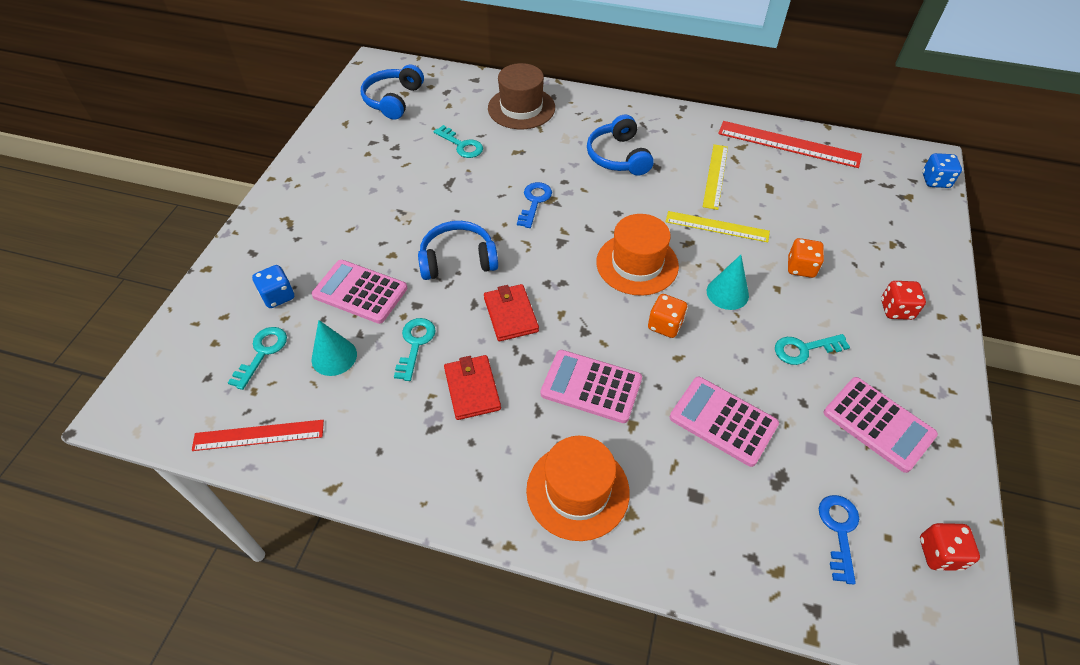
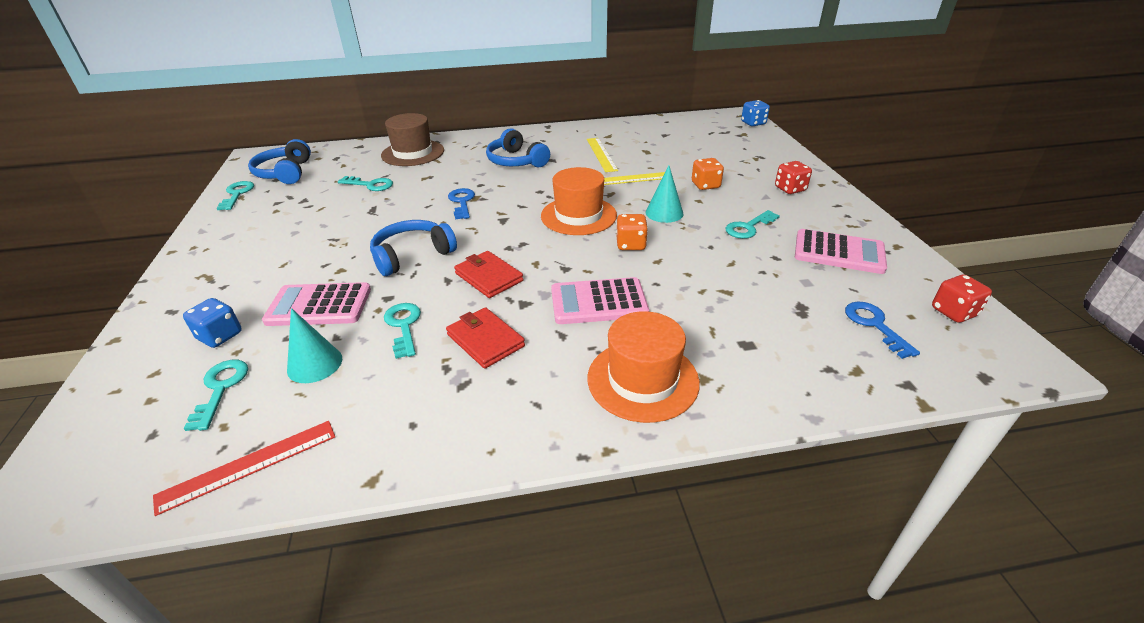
camera: 25 degrees left, 15 degrees down
(343, 118) = (237, 194): none -> turquoise key
(723, 421) = (726, 288): pink calculator -> none
(788, 144) = (641, 128): red ruler -> none

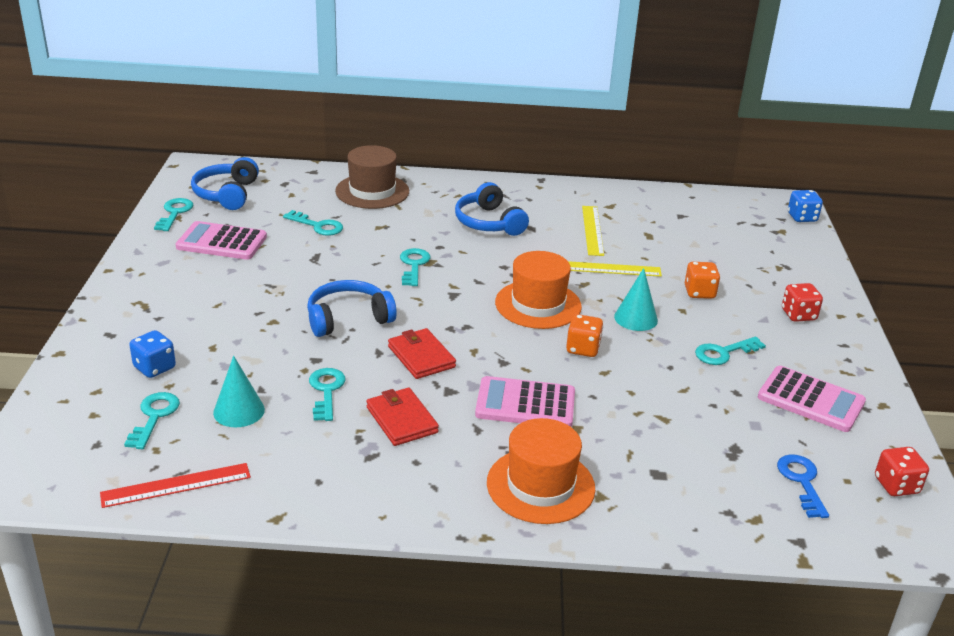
camera: 10 degrees right, 5 degrees down
(319, 305) = (248, 355): pink calculator -> pink calculator (222, 242)
(462, 202) = (414, 265): blue key -> turquoise key

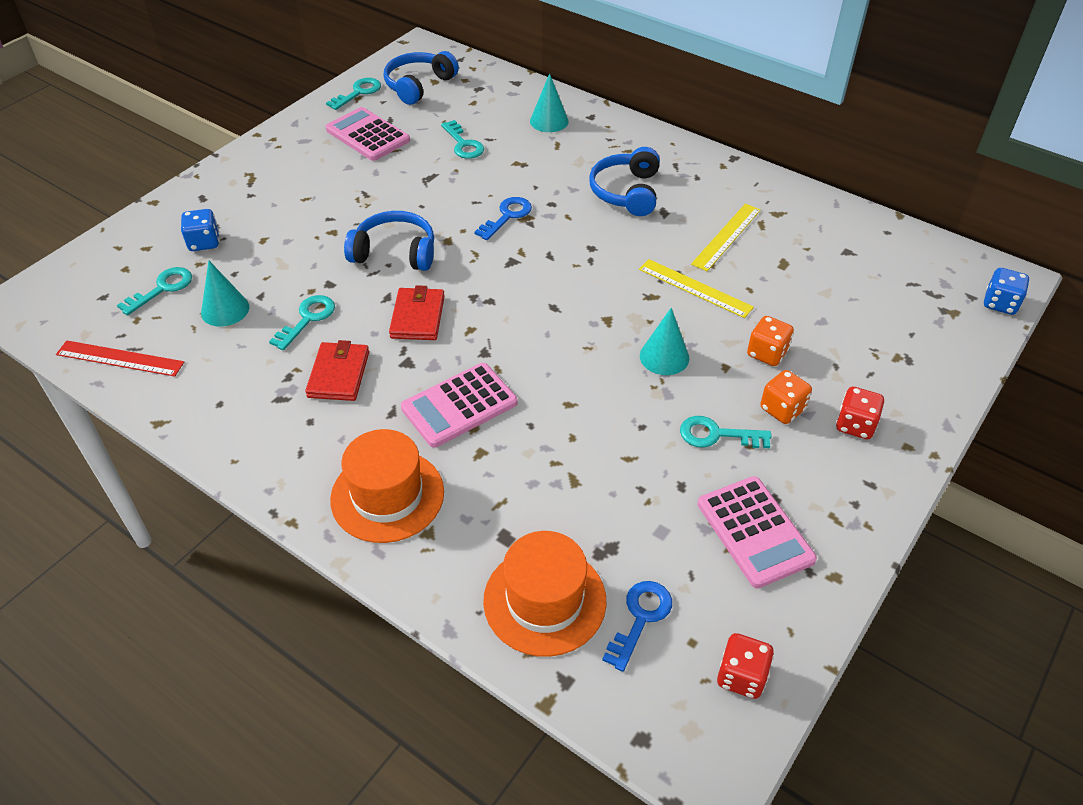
camera: 35 degrees right, 15 degrees up
(372, 191) = (549, 121): brown hat -> turquoise cone
(414, 265) = (507, 216): turquoise key -> blue key
(525, 404) = (459, 405): pink calculator -> pink calculator turned 75 degrees counterclockwise
(538, 304) = (581, 303): orange hat -> orange hat (544, 600)
(583, 349) = (574, 369): orange dice -> orange dice (782, 409)

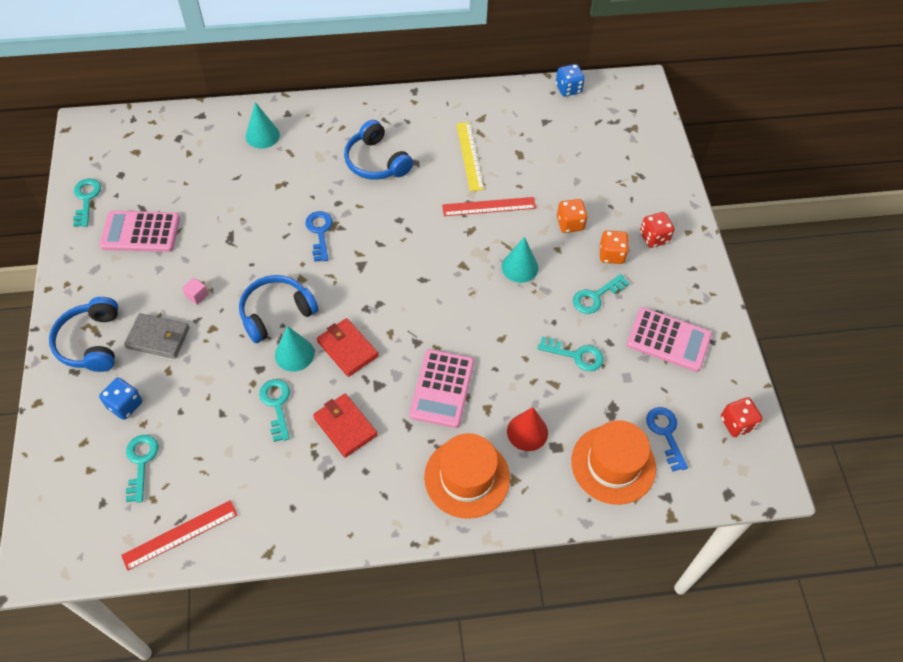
camera: 45 degrees left, 10 degrees up
(225, 309) = (209, 442): turquoise cone -> turquoise cone (294, 354)
(286, 213) = (158, 338): none -> grey wallet
(351, 202) = (197, 295): none -> pink cube
(419, 85) = (128, 163): blue headphones -> blue headphones (91, 342)
(463, 144) = (223, 194): turquoise key -> turquoise key (576, 355)
(493, 501) = (527, 432): none -> red cone
(695, 288) = (489, 206): yellow ruler -> red ruler
(1000, 304) = (650, 105): blue dice -> blue dice (568, 89)

